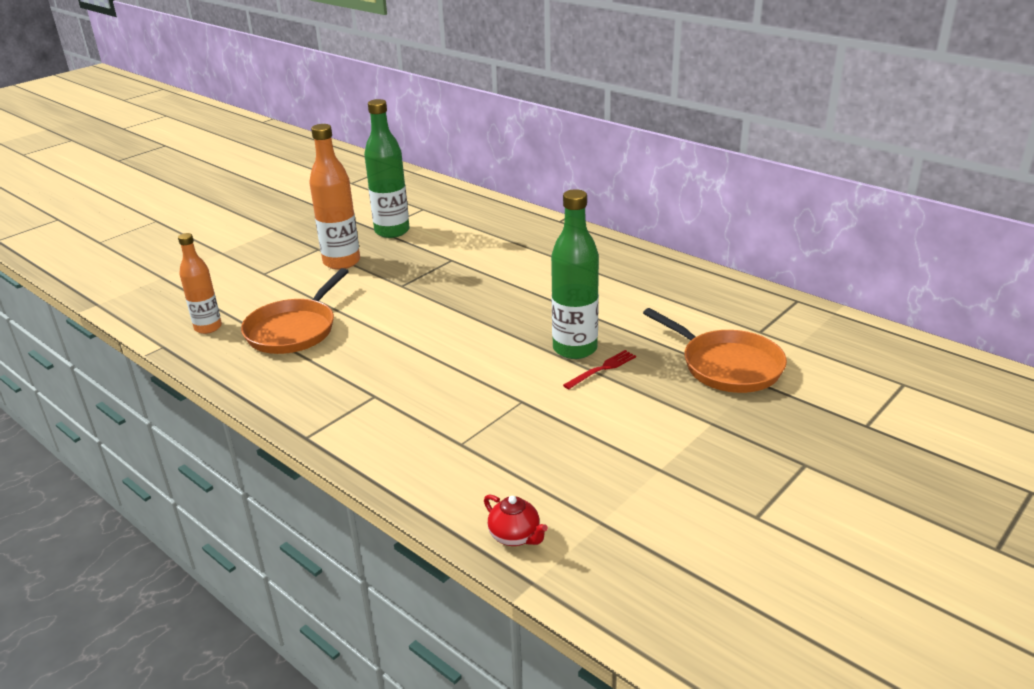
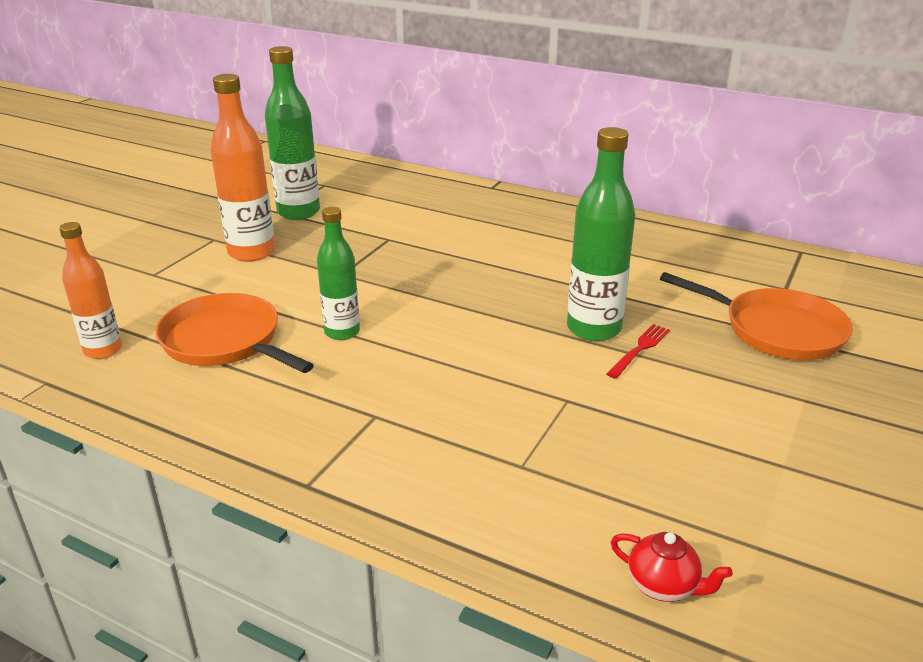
camera: 15 degrees left, 0 degrees up
(294, 330) = (225, 341): orange pan -> orange pan turned 120 degrees clockwise
(380, 331) = (342, 332): none -> green bottle

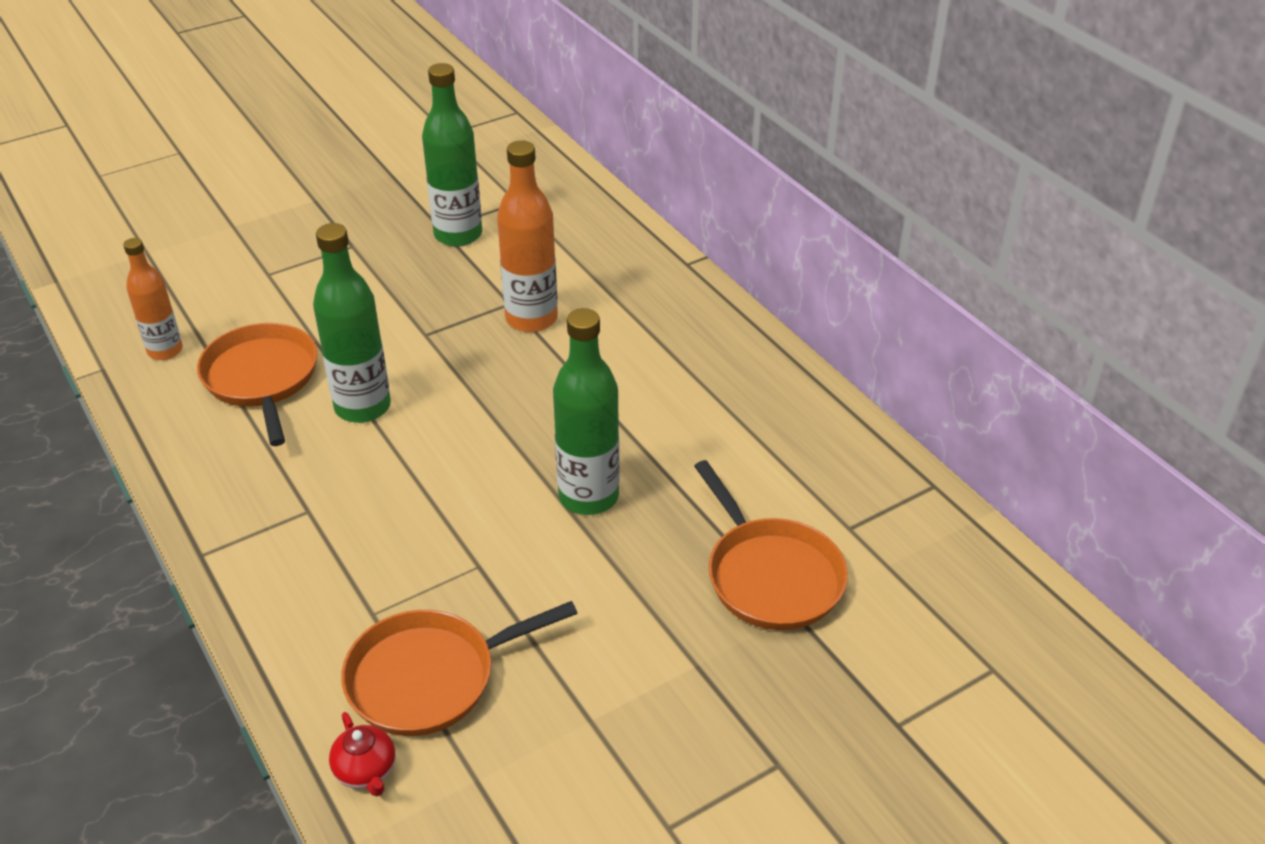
camera: 30 degrees right, 10 degrees up
(251, 252) = (370, 276): orange bottle -> orange bottle (531, 318)
(342, 332) = (363, 407): green bottle -> green bottle, size x1.54
(626, 491) = (429, 677): none -> orange pan
(640, 349) = (606, 539): red fork -> none

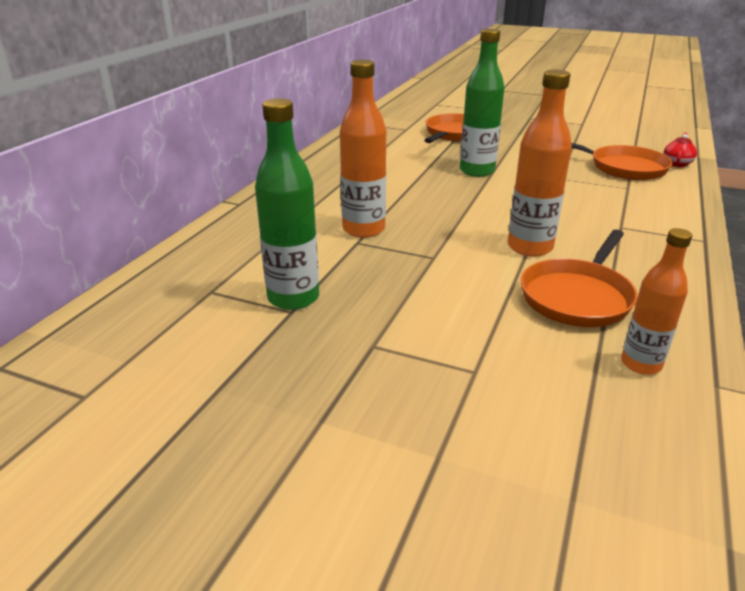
camera: 125 degrees left, 10 degrees down
(363, 407) = (530, 247): green bottle -> orange bottle

